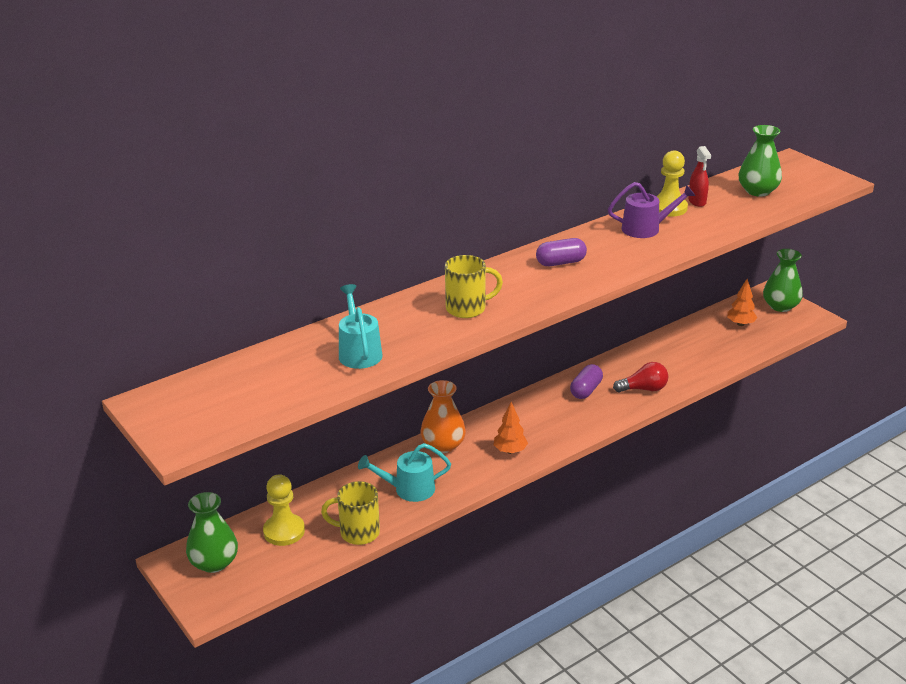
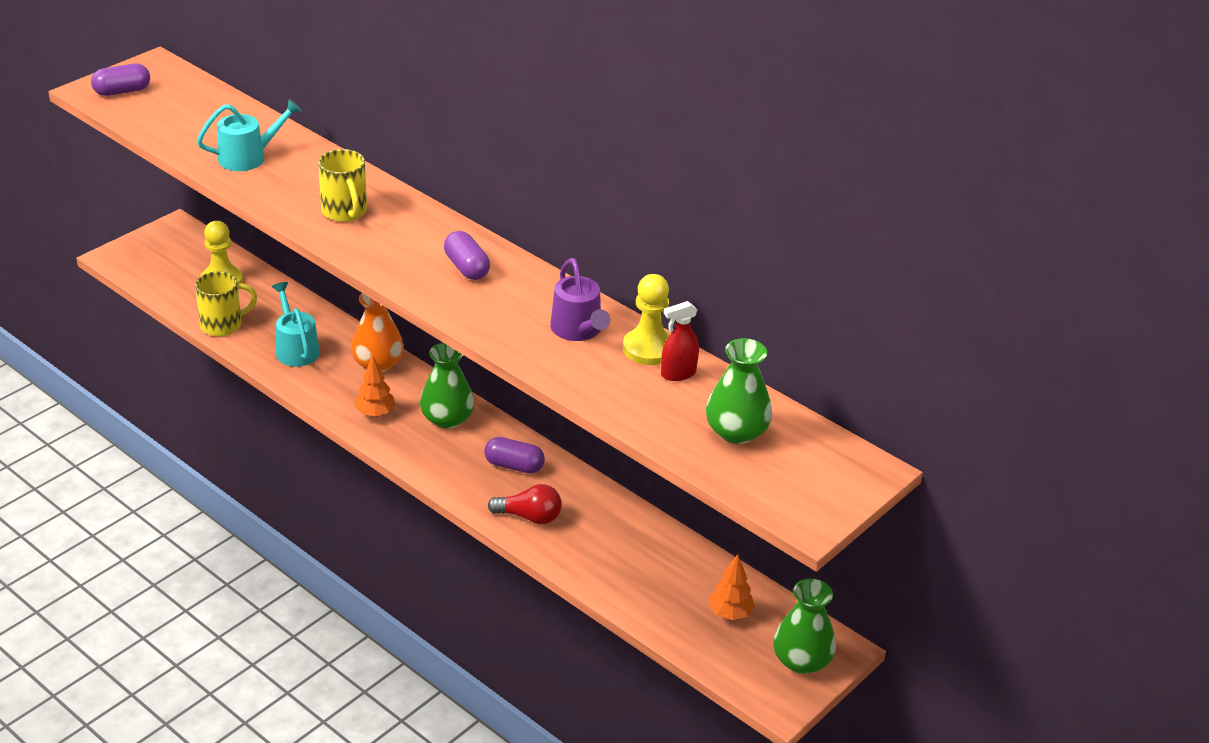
camera: 75 degrees right, 5 degrees up
(193, 423) = (122, 91): none -> purple capsule
(214, 562) = (175, 249): green vase -> green vase (447, 419)
(358, 532) = (223, 325): yellow mug -> yellow mug turned 75 degrees clockwise
(644, 389) = (530, 517): red light bulb -> red light bulb turned 60 degrees counterclockwise

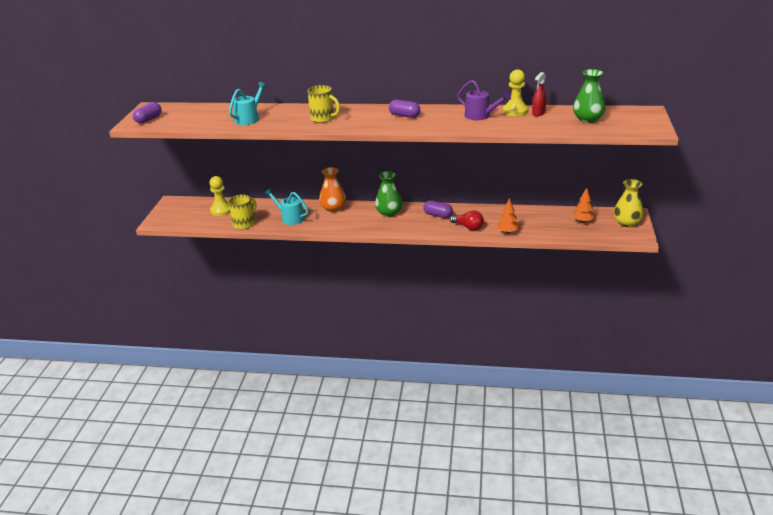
camera: 30 degrees left, 5 degrees down
(375, 413) = (356, 223): orange tree -> orange tree (507, 232)
(514, 466) = (438, 215): purple capsule -> purple capsule turned 45 degrees clockwise
(530, 517) = (468, 227): red light bulb -> red light bulb turned 60 degrees clockwise
(801, 661) = (626, 223): green vase -> yellow vase

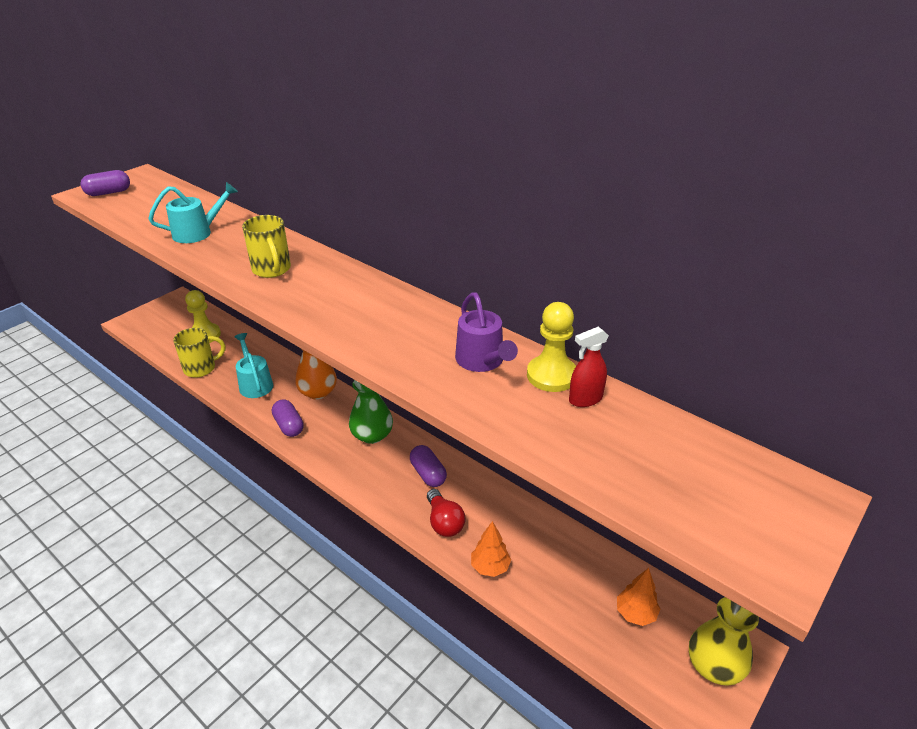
camera: 30 degrees right, 5 degrees up
(404, 116) = (376, 310): purple capsule -> purple capsule (289, 426)
(587, 119) = (660, 460): green vase -> none

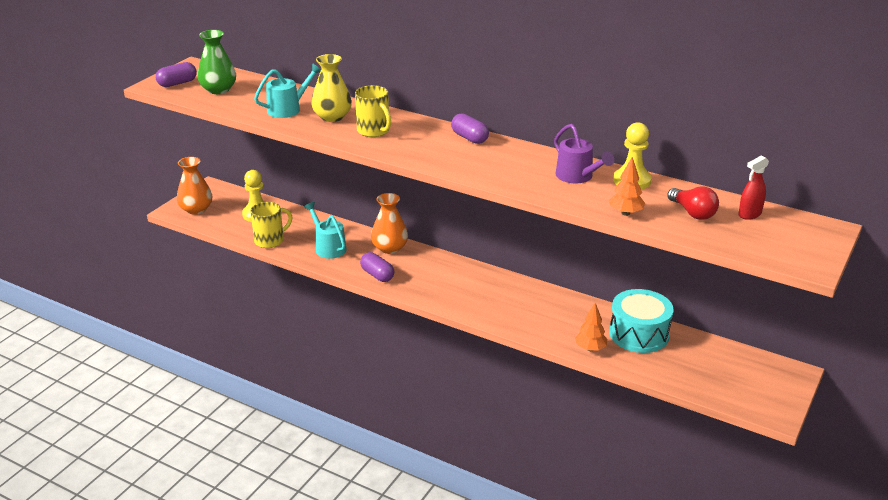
camera: 10 degrees left, 5 degrees down
(150, 323) = (196, 209): none -> orange vase
(372, 435) = (454, 274): green vase -> green vase (218, 90)
(428, 474) = (514, 296): purple capsule -> purple capsule (469, 138)
(444, 522) = (542, 325): red light bulb -> red light bulb (693, 213)
(557, 552) = (639, 334): none -> turquoise drum
(585, 399) = (661, 192): red spray bottle -> red spray bottle (749, 214)
(635, 613) = (710, 363): orange tree -> orange tree (625, 213)
(714, 665) = (774, 384): yellow vase -> yellow vase (332, 117)

